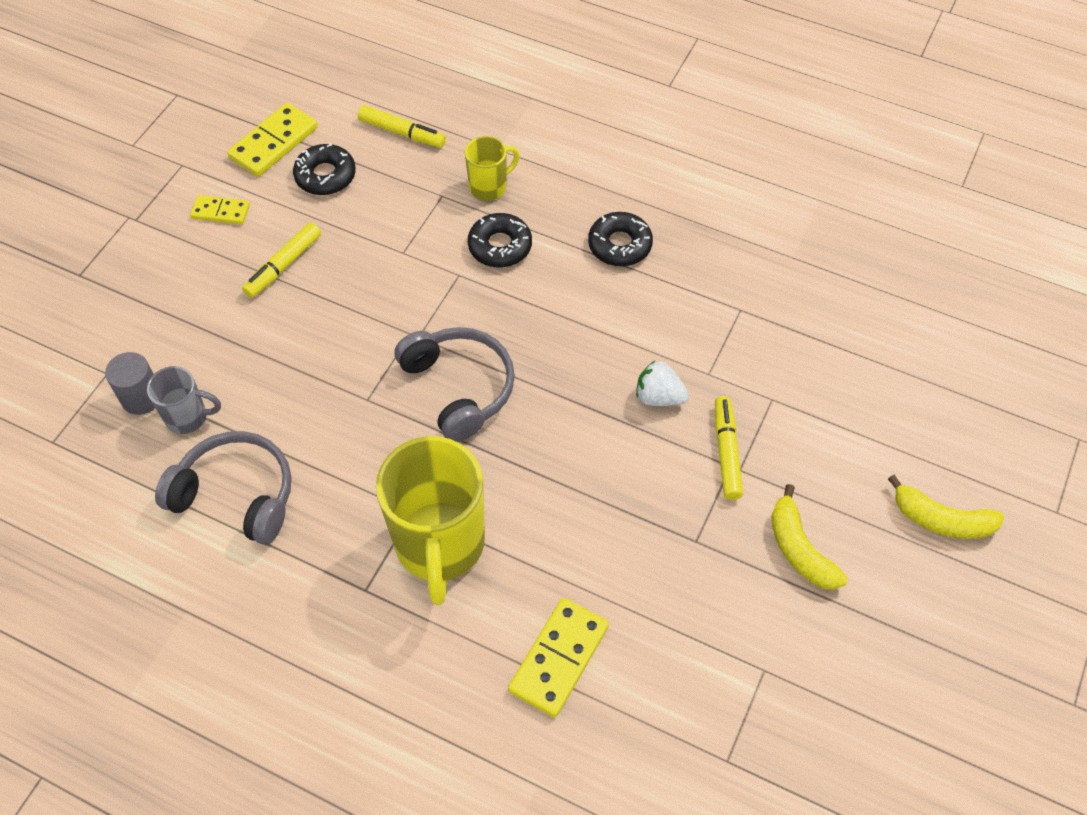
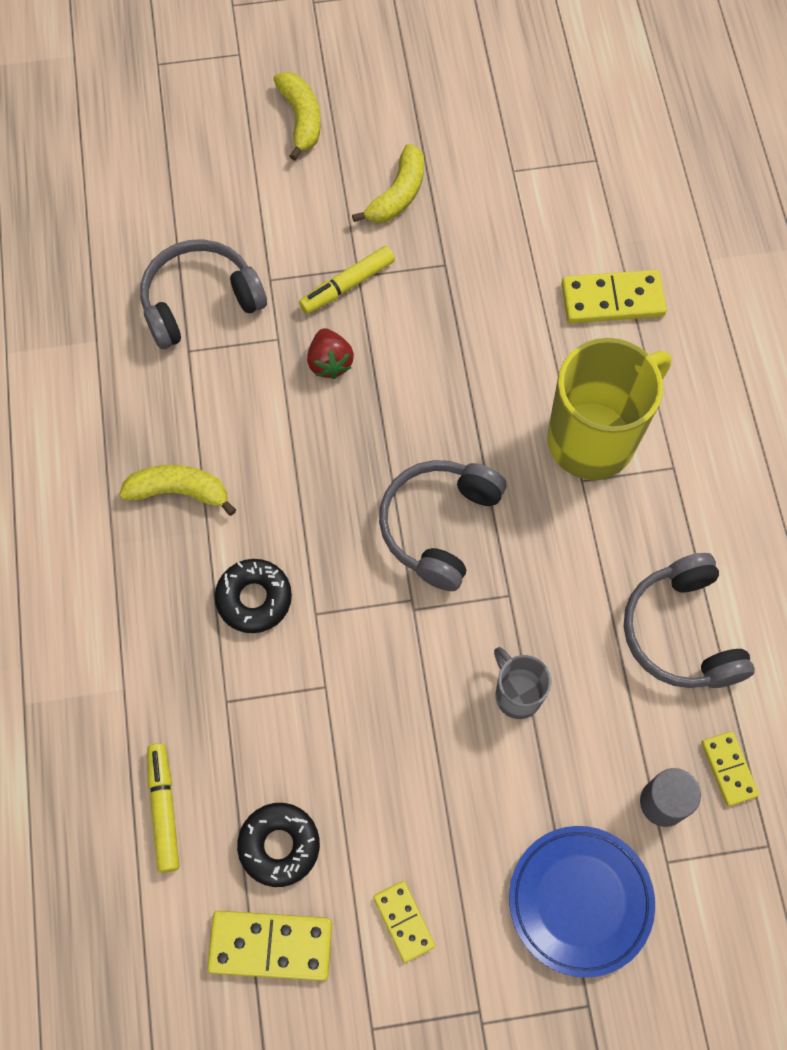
camera: 125 degrees left, 10 degrees up
(120, 454) = (728, 769): none -> yellow domino
(136, 309) = (580, 901): none -> blue plate
(188, 417) = (647, 740): grey mug -> grey mug (517, 694)
(283, 265) = (423, 793): yellow marker -> none
(489, 187) = (183, 661): yellow mug -> none
(620, 245) = (179, 491): black donut -> yellow banana
(659, 397) = (330, 362): white strawberry -> red strawberry
(783, 340) = (200, 301): none -> grey headphones

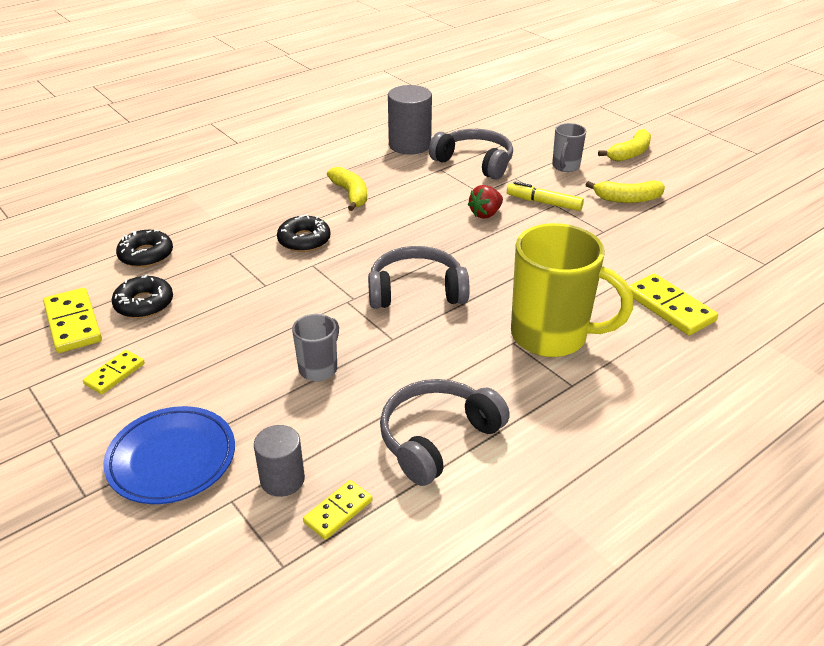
camera: 60 degrees right, 30 degrees down
(96, 352) = (409, 145): none -> grey cylinder
(164, 809) = (146, 255): yellow marker -> black donut
(282, 208) = (565, 167): none -> grey mug

